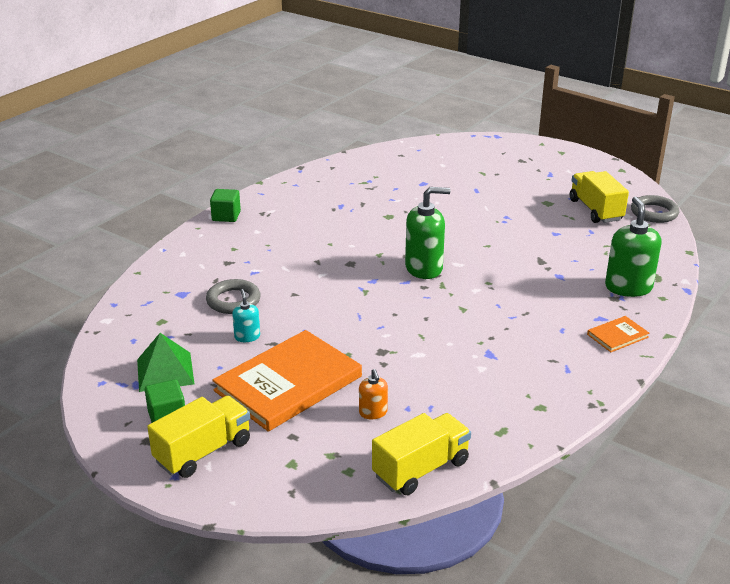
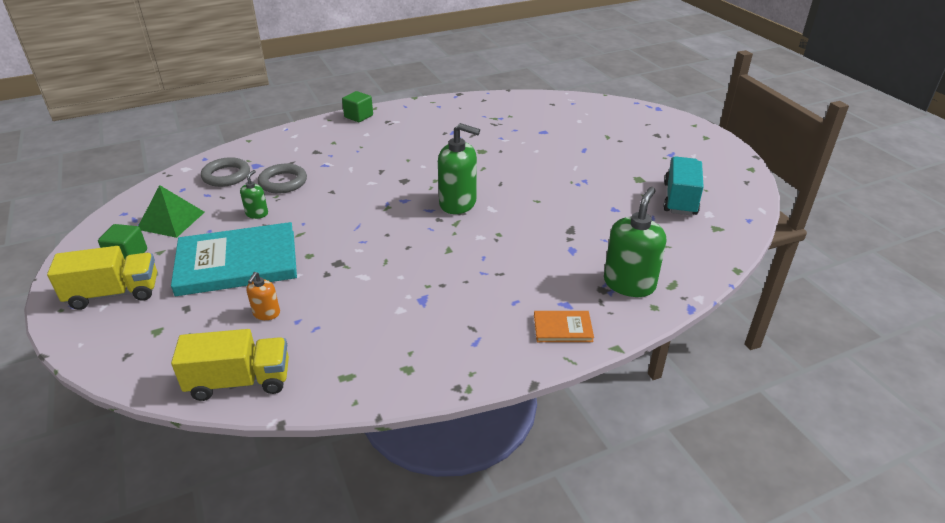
camera: 30 degrees right, 5 degrees up
(247, 336) = (257, 214): turquoise soap dispenser -> green soap dispenser
(288, 383) = (237, 263): orange book -> turquoise book
(595, 210) = (680, 199): yellow truck -> turquoise truck
(654, 213) = (740, 219): grey ring -> grey ring (226, 176)

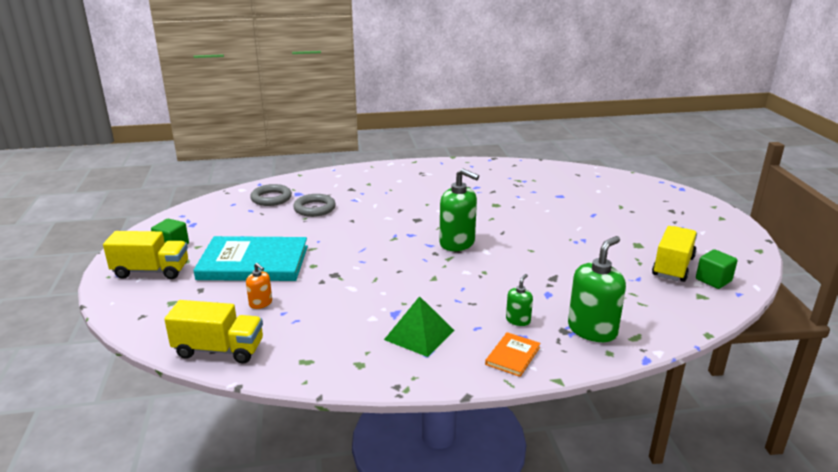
camera: 15 degrees right, 10 degrees down
(171, 220) = (215, 225): green pyramid -> green pyramid (419, 334)
(257, 214) = (284, 229): green soap dispenser -> green soap dispenser (518, 320)
(266, 313) = (261, 303): orange soap dispenser -> orange soap dispenser turned 75 degrees counterclockwise
(358, 116) = (398, 166): green cube -> green cube (713, 280)
(562, 328) = (512, 356): orange book -> orange book turned 75 degrees counterclockwise
(680, 199) = (673, 267): turquoise truck -> yellow truck

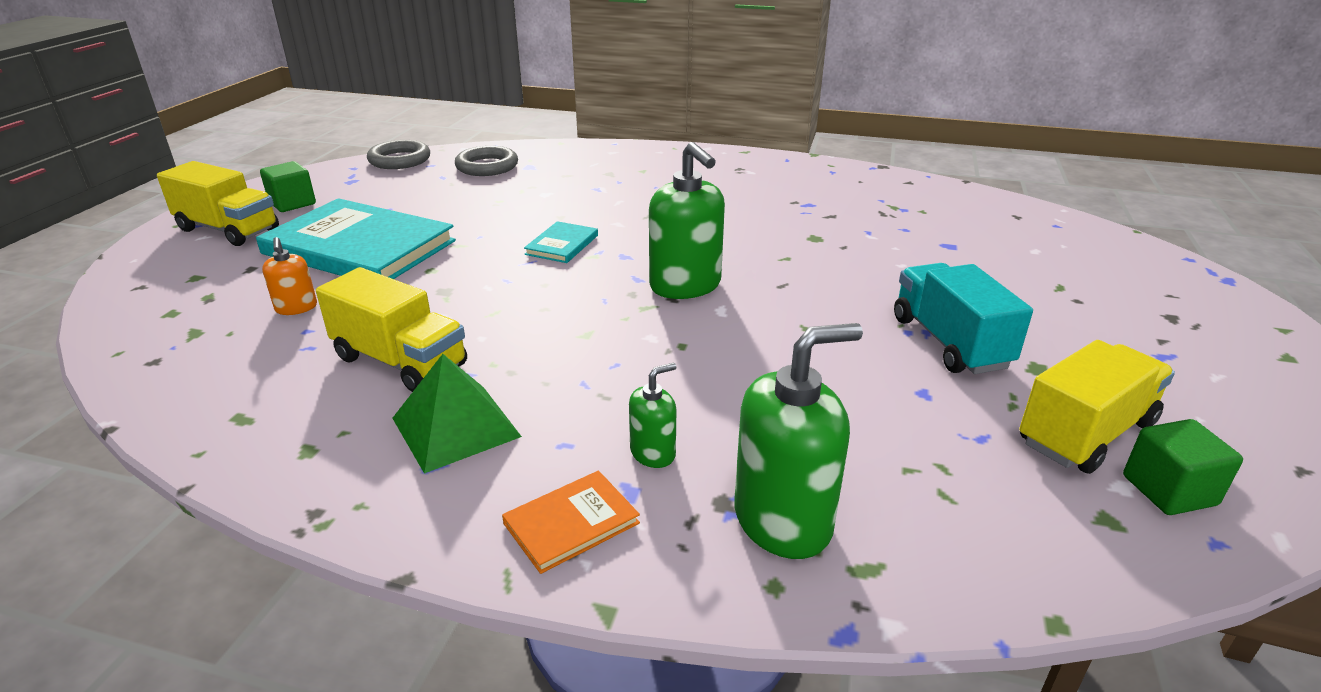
camera: 25 degrees right, 5 degrees up
(219, 349) = (160, 362): yellow truck -> yellow truck (400, 361)
(314, 208) = (528, 190): grey ring -> grey ring (399, 160)
(371, 236) = (562, 245): none -> turquoise book
(596, 242) = (949, 342): none -> turquoise truck

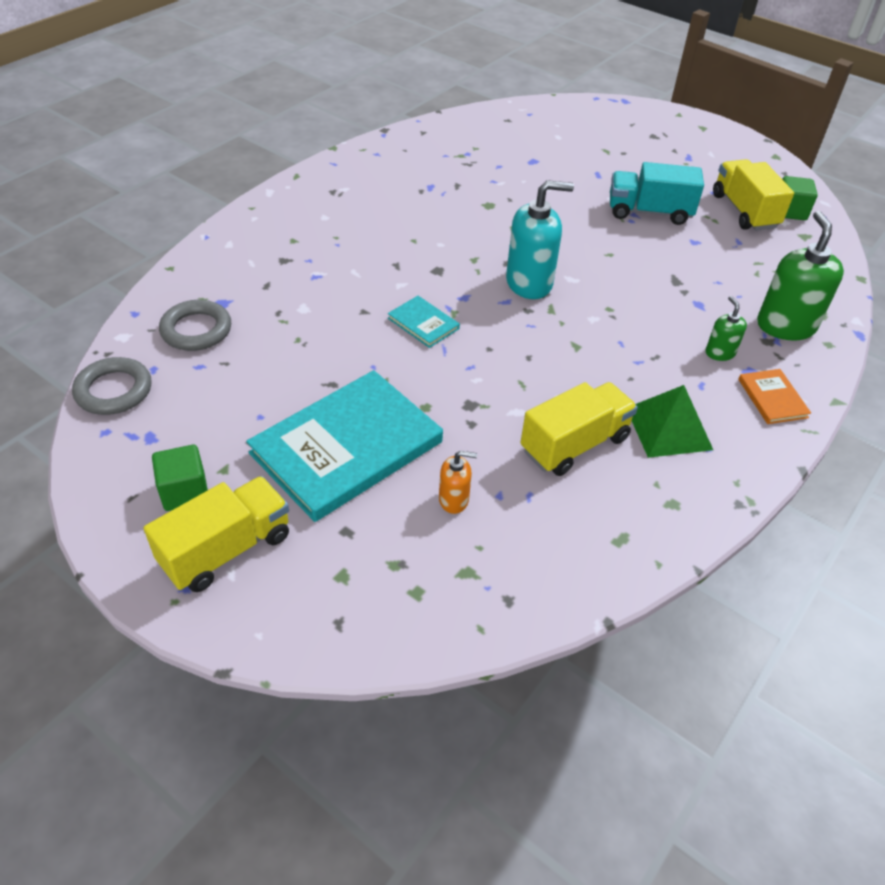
camera: 70 degrees left, 15 degrees up
(685, 285) = (529, 283): green soap dispenser -> turquoise soap dispenser

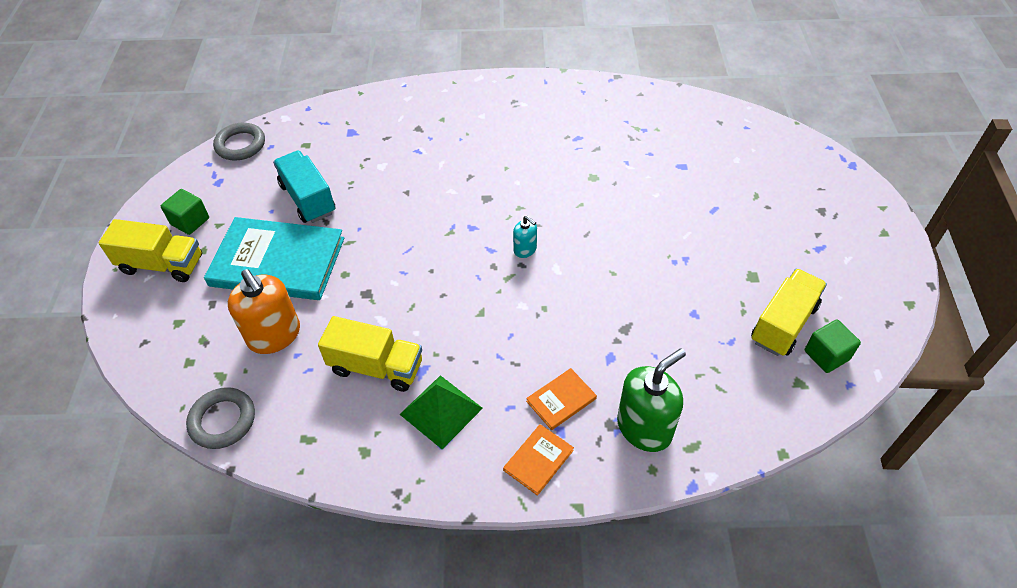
camera: 55 degrees right, 5 degrees up
(196, 330) = (317, 139): grey ring -> grey ring (223, 420)
(423, 323) = (423, 225): turquoise book -> none
(454, 500) = (274, 335): orange soap dispenser -> orange soap dispenser, size x1.97
(529, 283) = (525, 249): turquoise soap dispenser -> turquoise soap dispenser, size x0.51
(649, 212) = (700, 266): turquoise truck -> turquoise truck (308, 199)
(720, 353) = (561, 400): green soap dispenser -> orange book

